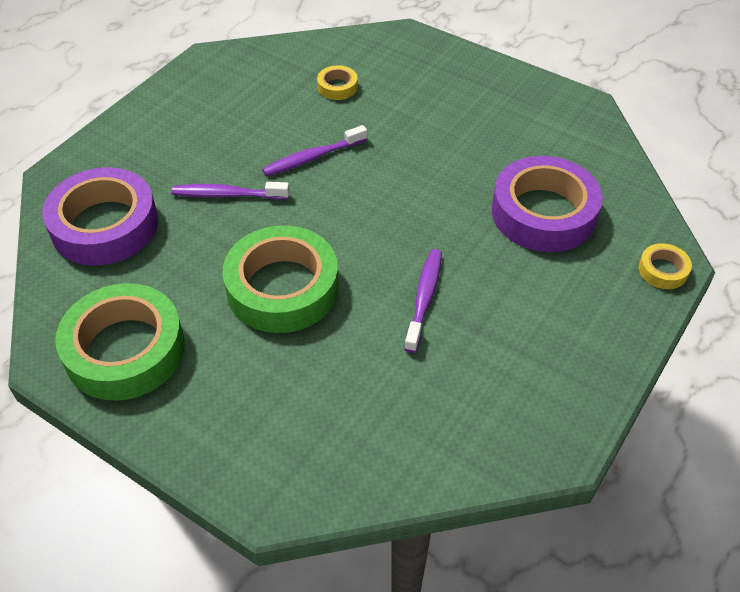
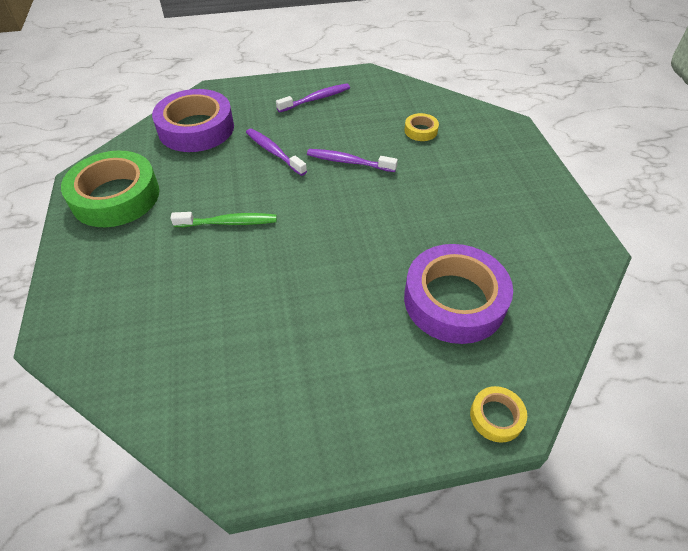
camera: 45 degrees right, 0 degrees up
(282, 288) = (229, 223): green tape -> green toothbrush
(424, 298) = (295, 292): purple toothbrush -> purple toothbrush (316, 99)

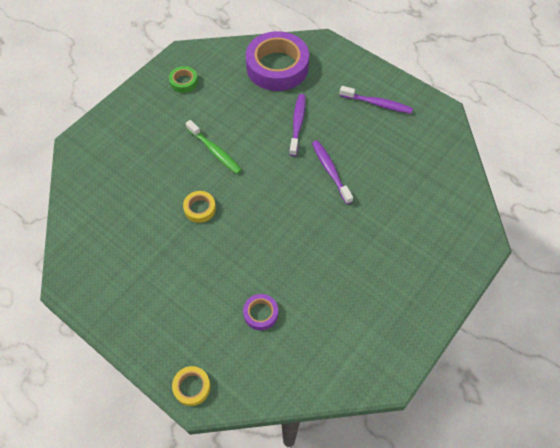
camera: 50 degrees right, 10 degrees up
(116, 196) = (184, 82): green tape -> green tape, size x0.44
(420, 131) = (410, 190): yellow tape -> yellow tape (200, 208)
(454, 300) = (260, 313): purple tape -> purple tape, size x0.44

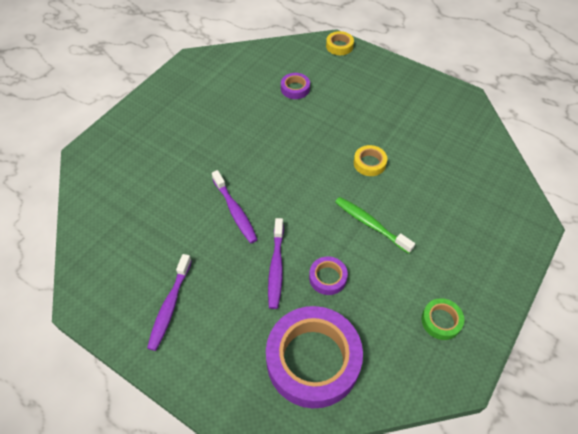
camera: 175 degrees right, 5 degrees down
(258, 114) = (327, 278): none -> purple tape
(377, 104) = (170, 306): purple toothbrush -> purple toothbrush turned 90 degrees counterclockwise

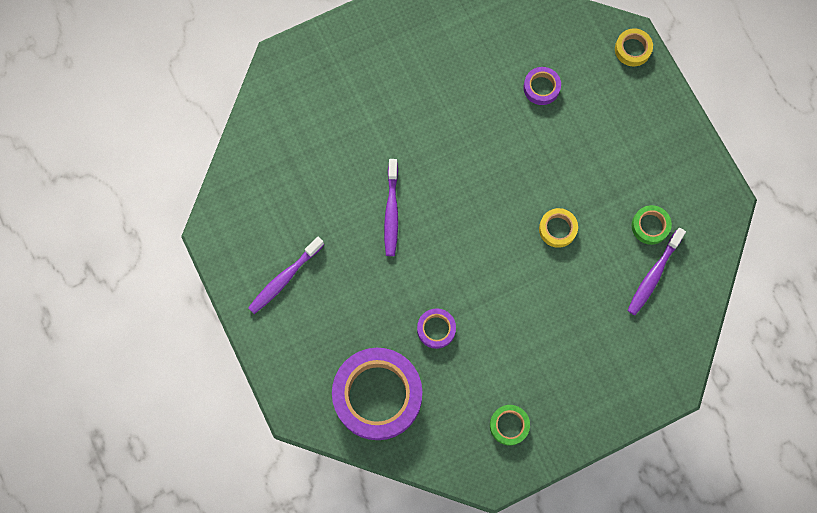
camera: 30 degrees right, 20 degrees up
(276, 267) = (396, 293): purple toothbrush -> purple toothbrush (653, 275)
(370, 224) = (511, 298): green toothbrush -> none
(431, 132) = (650, 226): none -> green tape

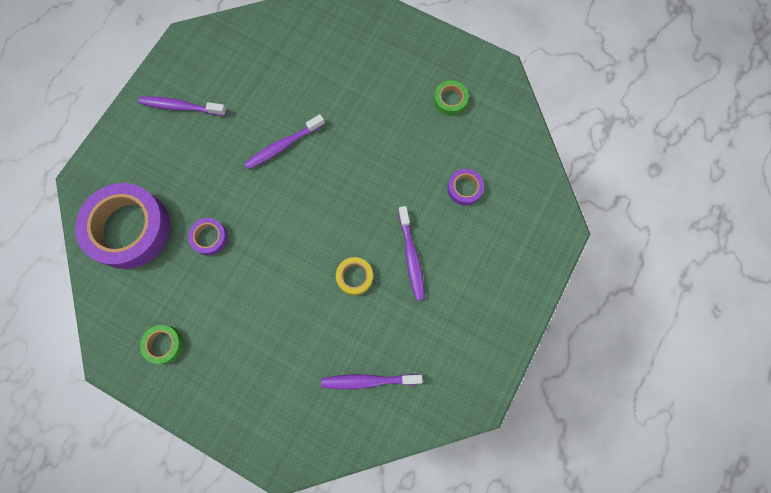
camera: 55 degrees right, 0 degrees up
(572, 171) = (411, 257): none -> purple toothbrush
(632, 49) = (552, 237): yellow tape -> none
(650, 226) = (409, 350): green tape -> green tape (450, 100)

